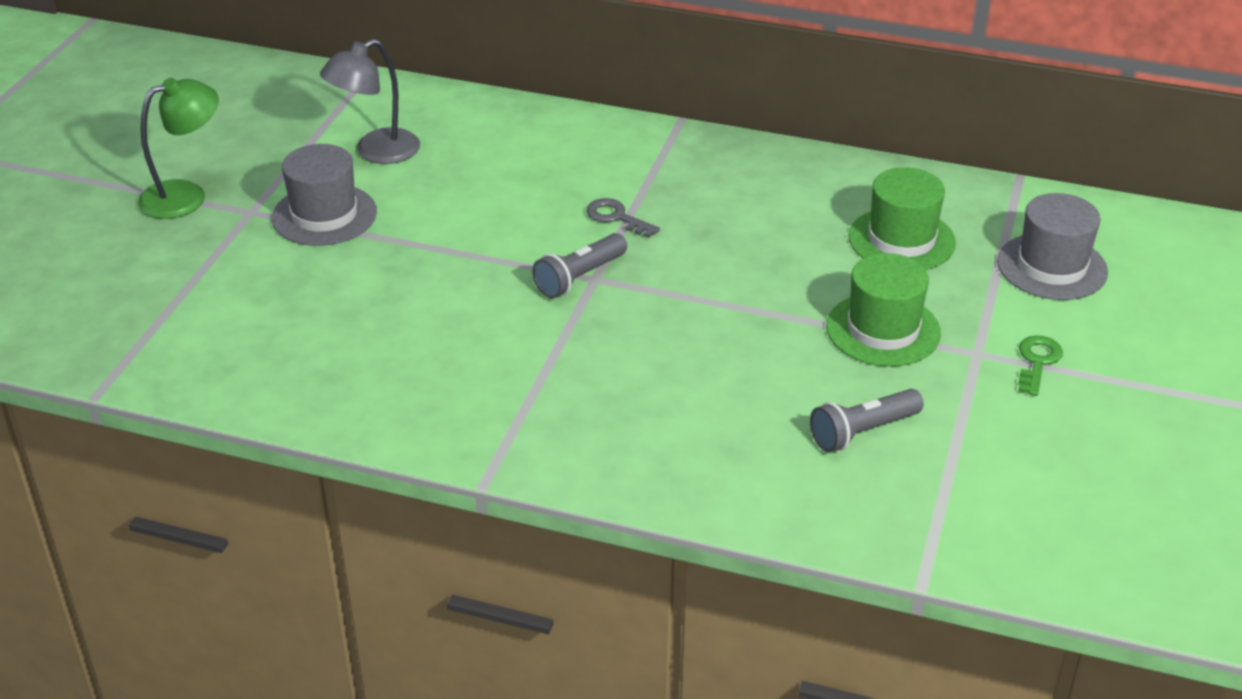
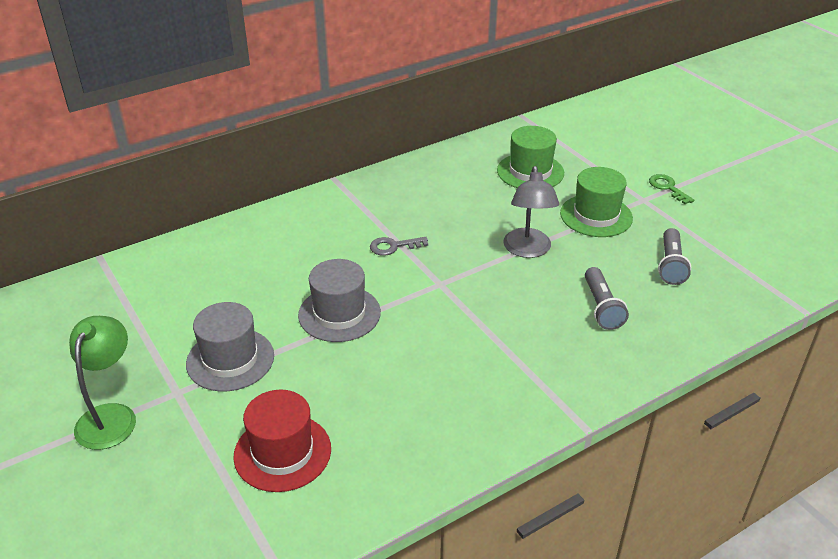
camera: 50 degrees left, 0 degrees up
(241, 309) = (282, 452): none -> red hat
(376, 152) = (195, 302): grey lamp -> grey lamp (527, 250)
(579, 278) = (432, 289): grey flashlight -> grey flashlight (602, 307)
(1052, 267) = (601, 145): grey hat -> grey hat (339, 314)

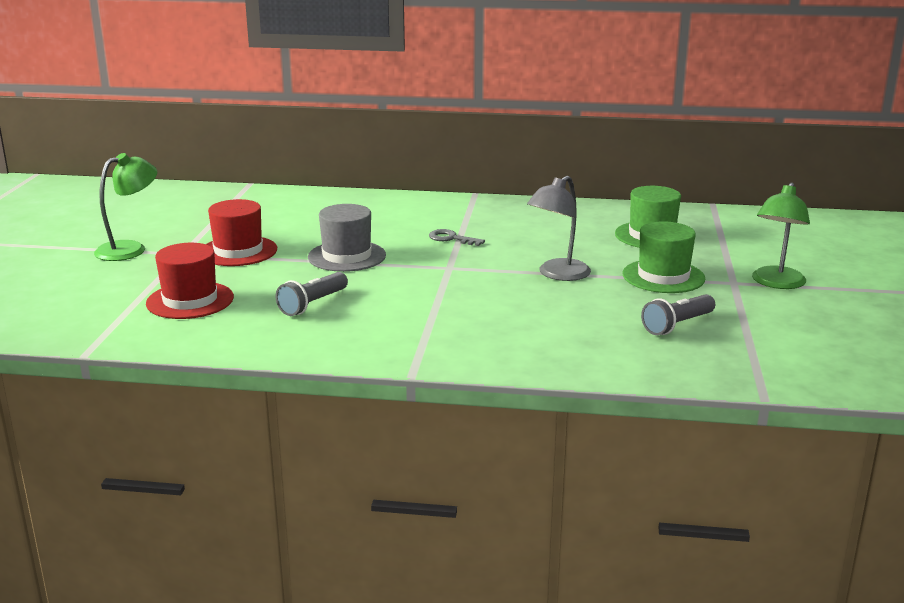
camera: 40 degrees right, 15 degrees down
(230, 359) = (238, 251): grey hat -> red hat
(602, 307) = (558, 324): grey flashlight -> grey flashlight (313, 304)
(667, 187) = (776, 283): green key -> green lamp

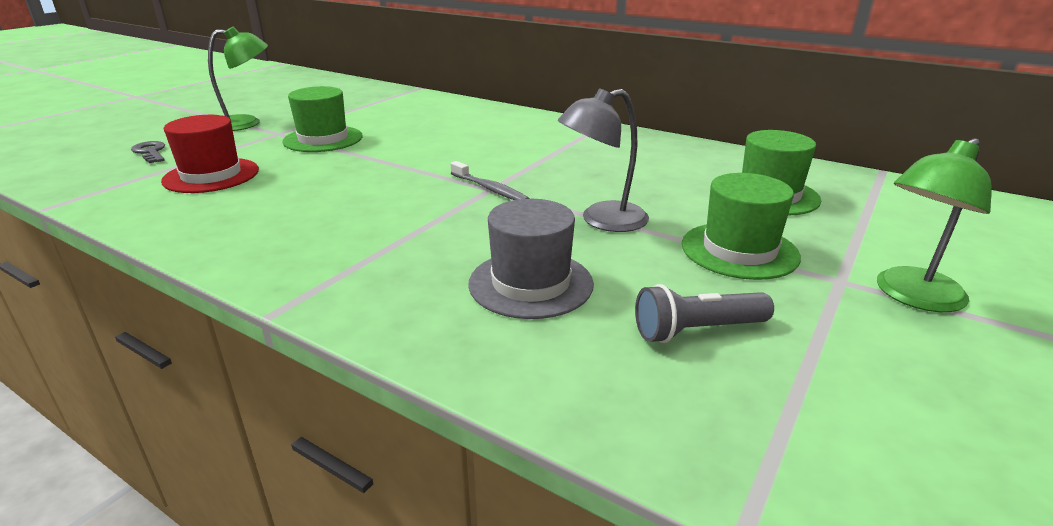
camera: 25 degrees right, 5 degrees up
(238, 251) = (323, 139): red hat -> green hat
(313, 304) = (304, 201): grey flashlight -> none
(347, 256) = (407, 160): grey hat -> grey hat (531, 283)
(449, 267) = (490, 189): none -> grey toothbrush
(451, 238) = (530, 160): grey key -> grey key (150, 152)

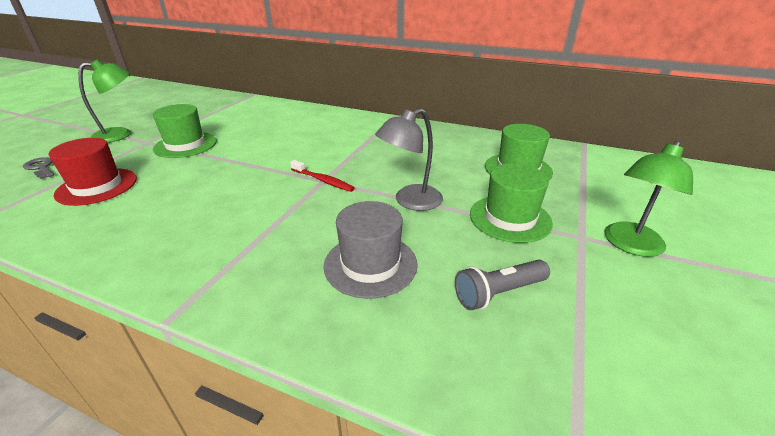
camera: 10 degrees left, 5 degrees up
(490, 189) = (323, 180): grey toothbrush -> red toothbrush

